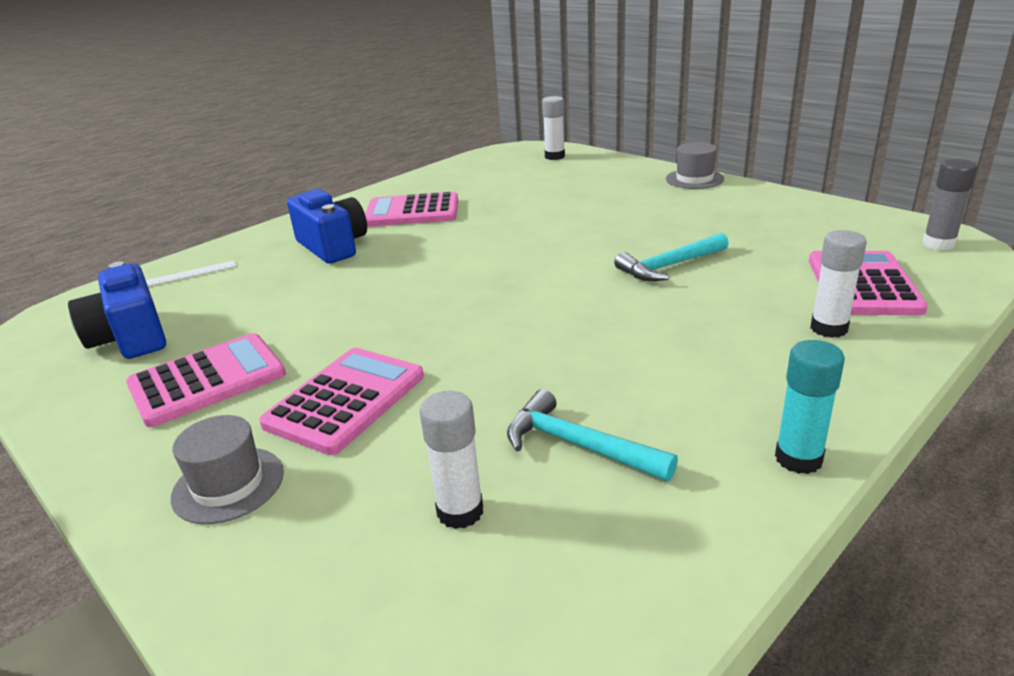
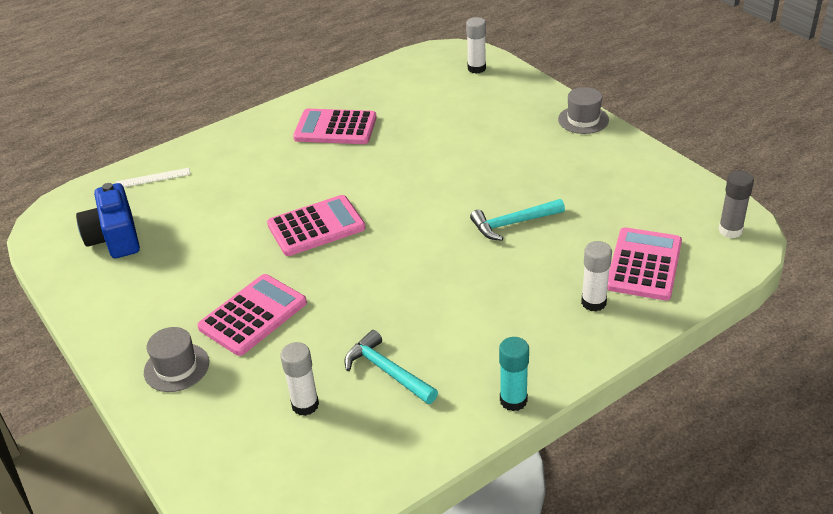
camera: 10 degrees right, 10 degrees up
(207, 380) = (166, 285): pink calculator -> pink calculator (316, 226)
(333, 246) = (266, 162): blue camera -> none

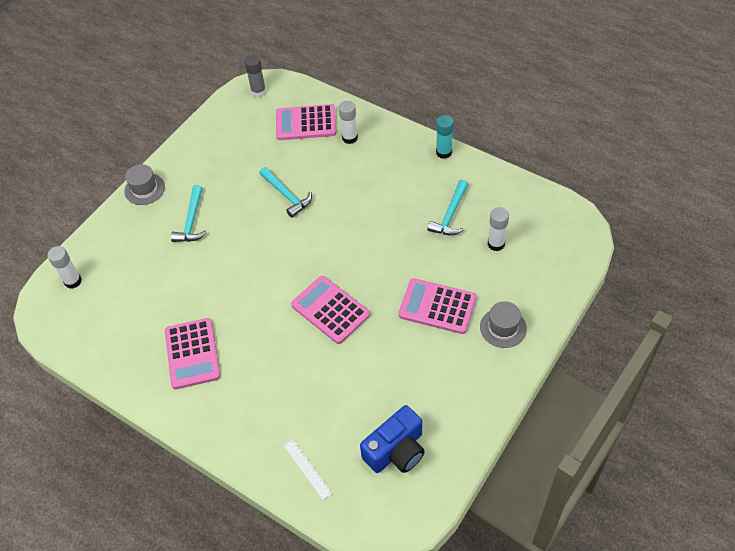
camera: 110 degrees left, 15 degrees up
(513, 146) = (191, 221): none -> turquoise hammer

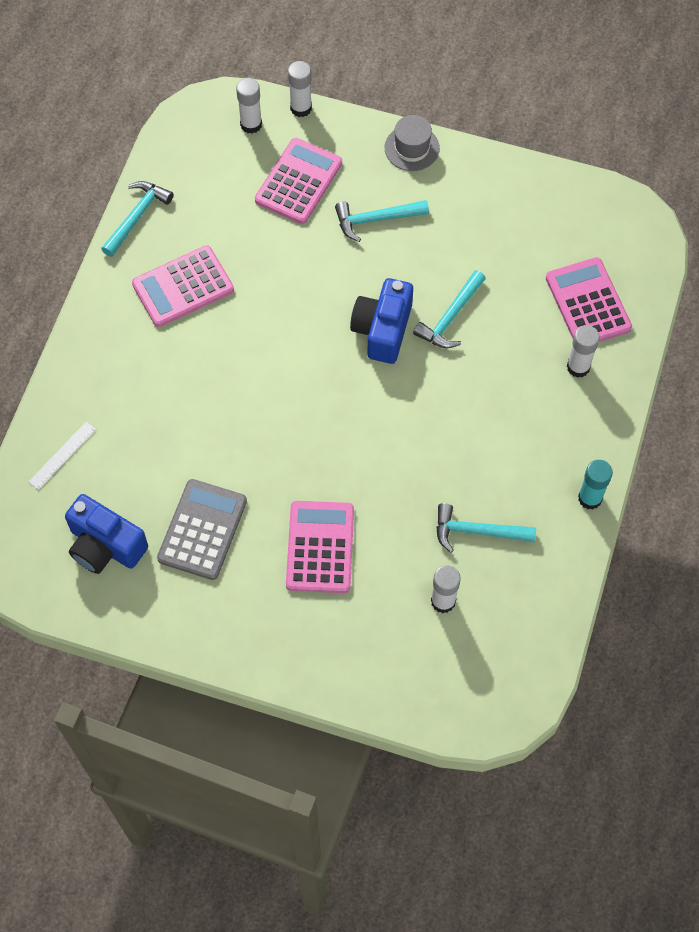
camera: 70 degrees right, 10 degrees up
(76, 247) = (301, 108): none -> white glue stick
(115, 374) = (137, 216): none -> turquoise hammer
(258, 92) = (627, 225): grey glue stick -> none
(281, 235) = (382, 330): none -> blue camera
(330, 310) = (282, 421): pink calculator -> pink calculator (298, 181)
(402, 379) = (202, 530): none -> grey calculator
(503, 327) = (308, 635): grey hat -> none

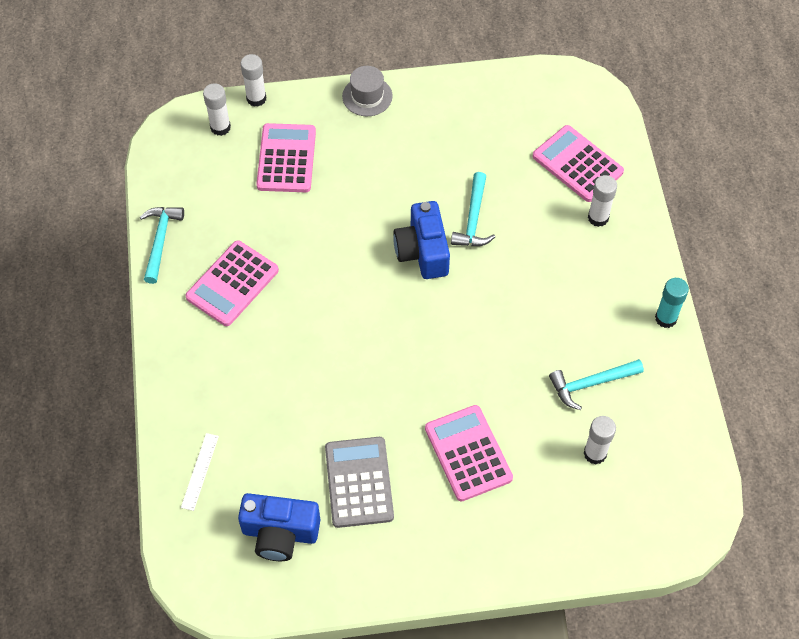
camera: 25 degrees left, 5 degrees down
(375, 219) = (368, 165): turquoise hammer -> none

